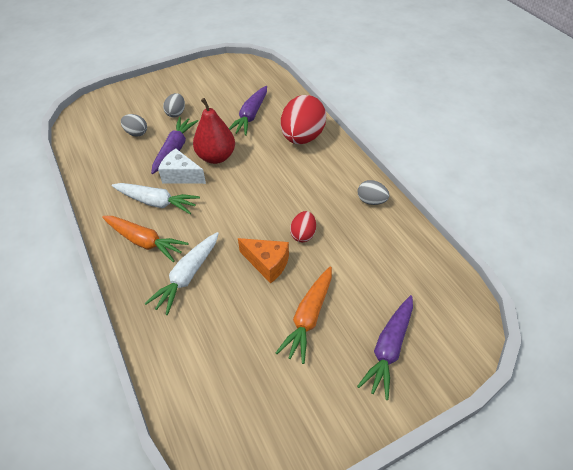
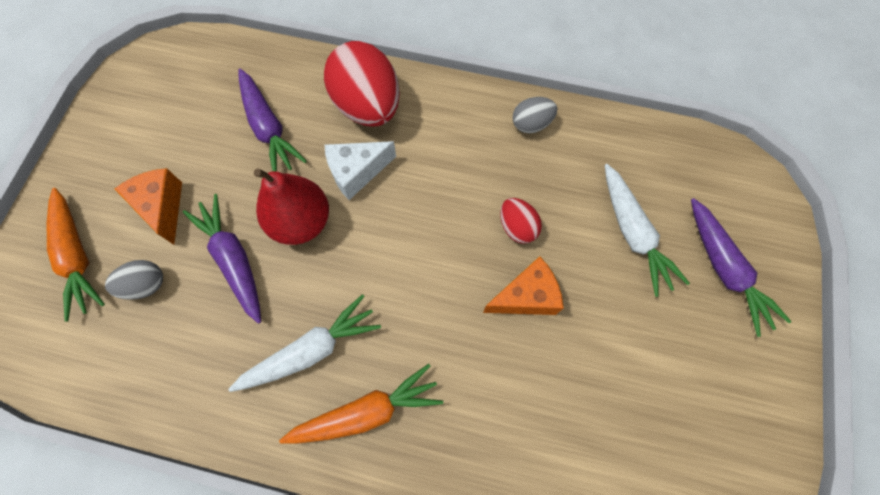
camera: 50 degrees left, 20 degrees up
(176, 113) = (162, 207): grey egg -> orange cheese
(181, 176) = (292, 287): white cheese -> white cheese (357, 172)
(188, 276) = (469, 398): white carrot -> white carrot (632, 233)
(309, 317) = (631, 311): orange carrot -> orange carrot (78, 256)

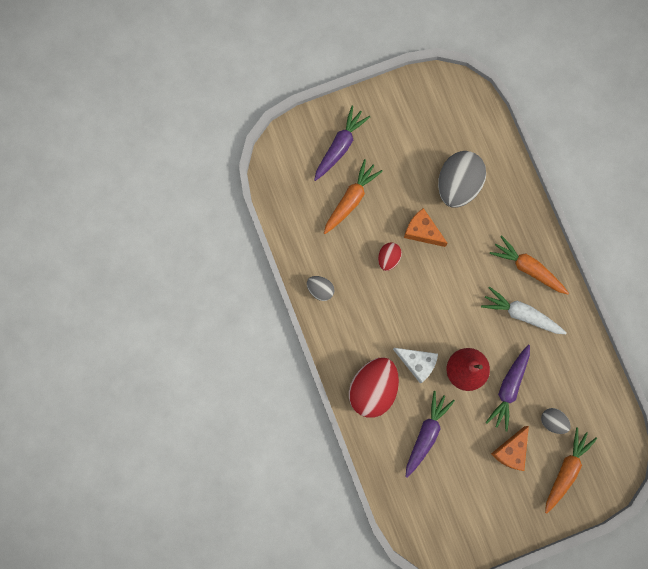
camera: 125 degrees left, 10 degrees up
(565, 399) = (458, 185): none -> grey egg
(632, 233) = (350, 200): white carrot -> orange carrot

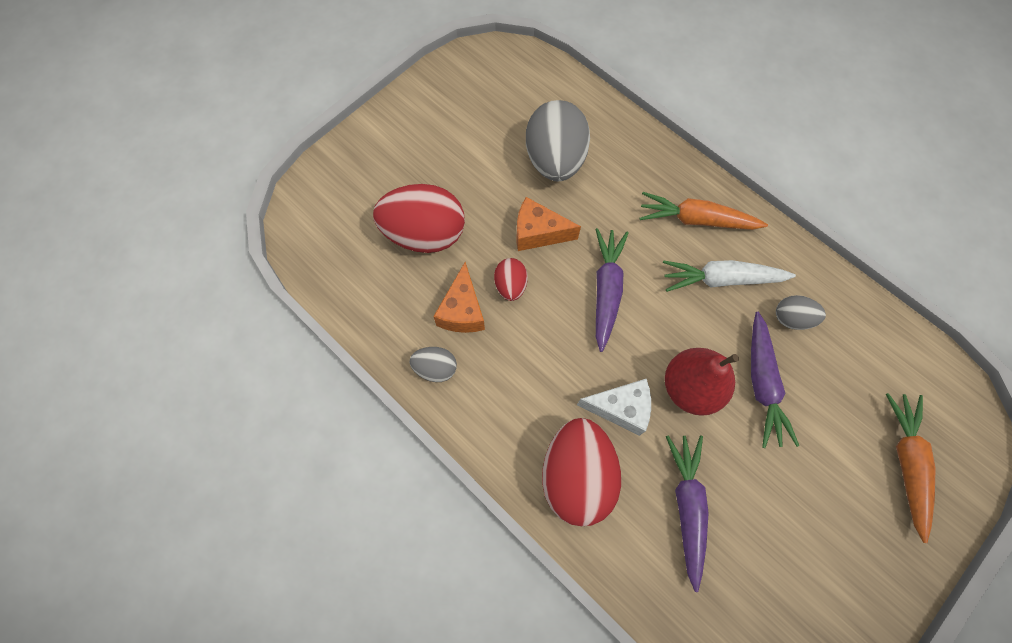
camera: 25 degrees left, 10 degrees down
(339, 146) = (381, 176): purple carrot -> purple carrot (606, 291)
(350, 200) = (424, 234): orange carrot -> red egg
(511, 451) = (817, 472): orange cheese -> orange cheese (462, 311)
(552, 421) = (846, 402): grey egg -> grey egg (792, 318)

